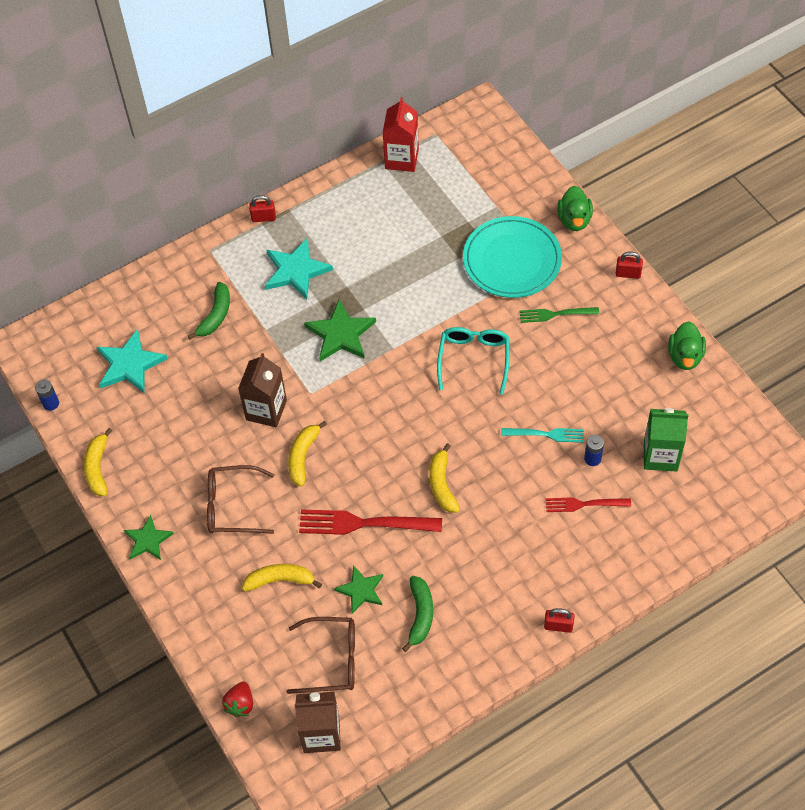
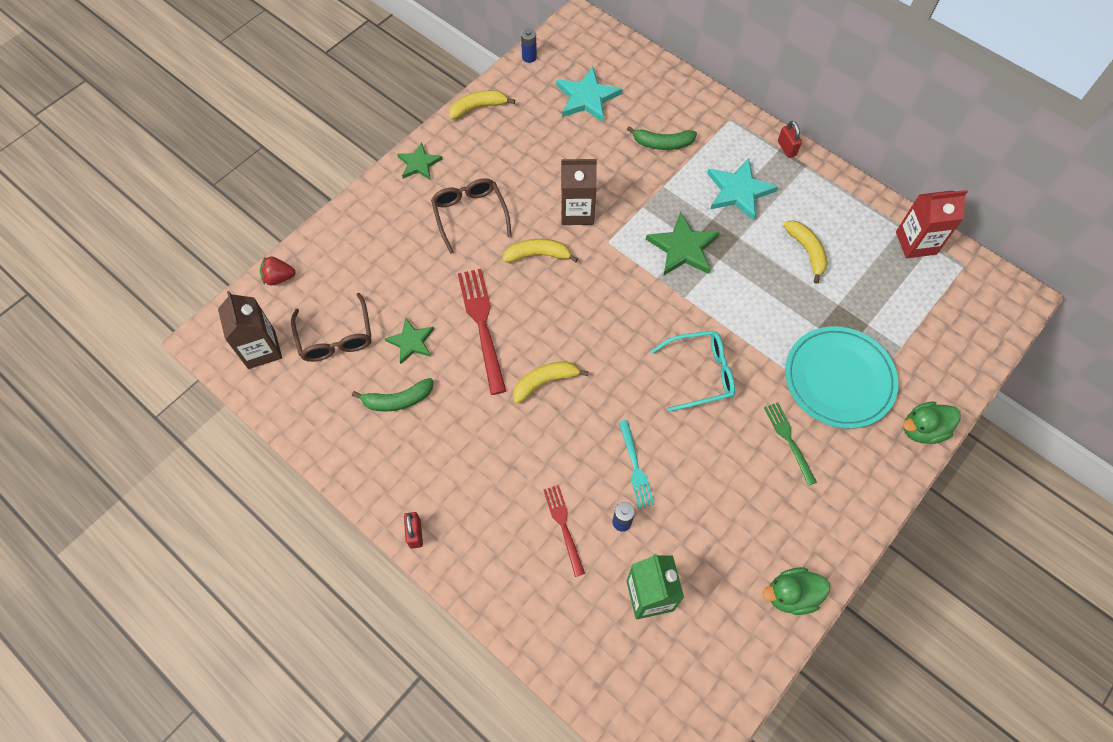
camera: 70 degrees right, 5 degrees up
(280, 580) = (405, 273): yellow banana -> yellow banana (807, 251)
(628, 274) = (876, 505): red padlock -> none

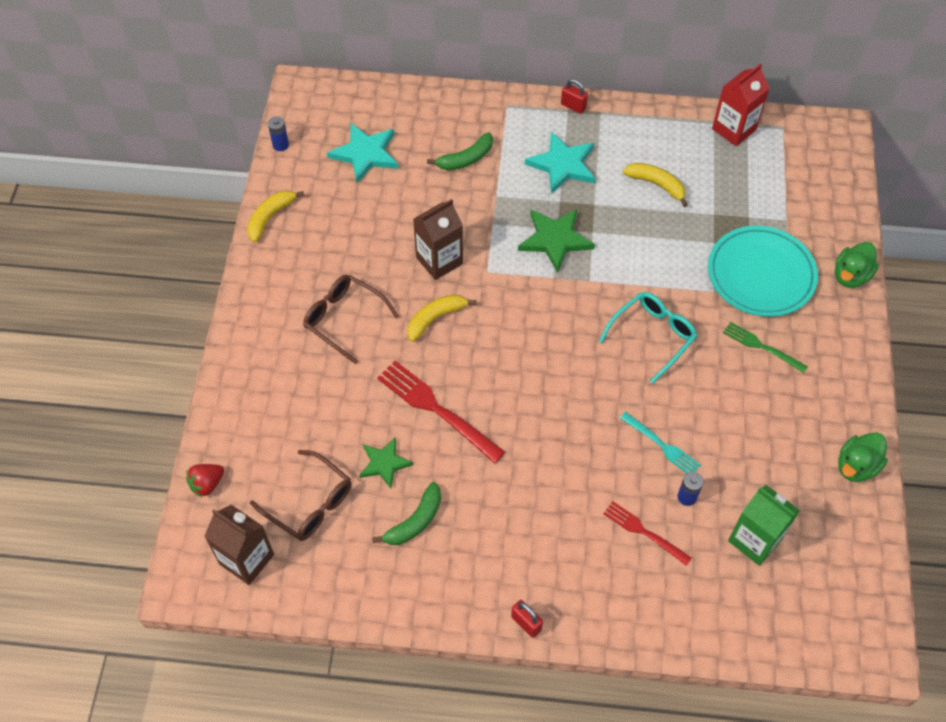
camera: 35 degrees left, 5 degrees down
(419, 164) = (256, 300): green star -> none
(545, 382) = (531, 424): yellow banana -> none

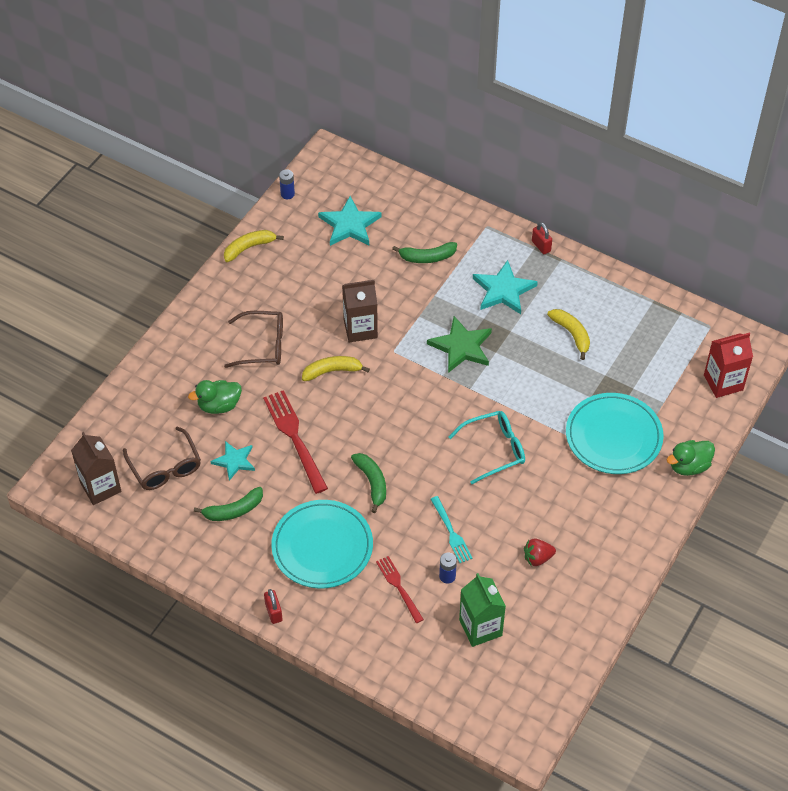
camera: 25 degrees right, 5 degrees down
(207, 484) = (100, 425): red strawberry -> red strawberry (537, 558)
(344, 319) = (263, 345): brown glasses -> brown glasses turned 120 degrees clockwise
(384, 463) = (234, 461): green star -> turquoise star
(536, 521) = (322, 547): none -> turquoise plate
(548, 425) = (372, 483): none -> green banana
(734, 129) = (666, 313): red carton -> red carton (723, 382)
(761, 347) = (578, 491): green fork -> none
(856, 466) = (596, 609): green duck -> green duck (219, 405)

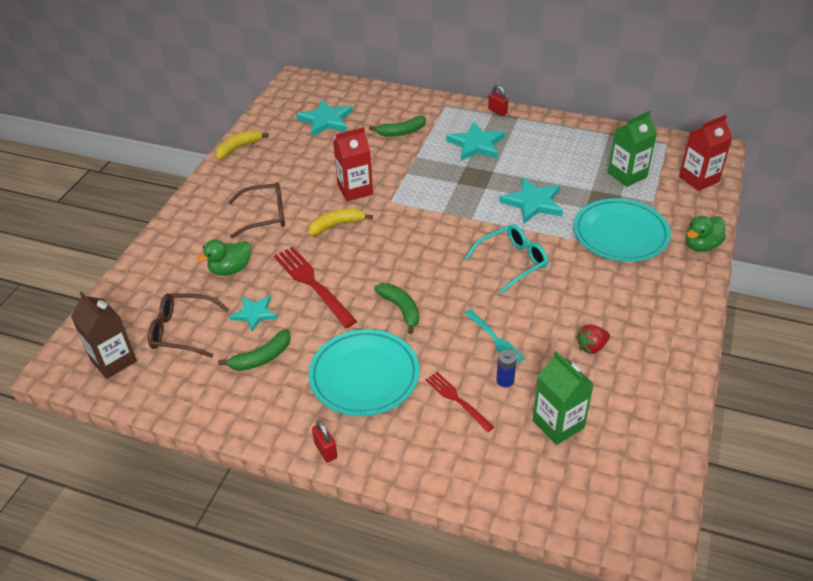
camera: 10 degrees left, 10 degrees down
(165, 467) = (182, 331): brown glasses -> brown glasses turned 135 degrees clockwise
(287, 194) = (266, 108): blue battery -> none
(360, 329) = (355, 190): brown carton -> red carton
(461, 347) = (453, 189): green star -> none
(538, 380) = (533, 203): none -> turquoise star
(571, 334) = (549, 165): yellow banana -> none
(650, 363) = (627, 175): none -> green carton

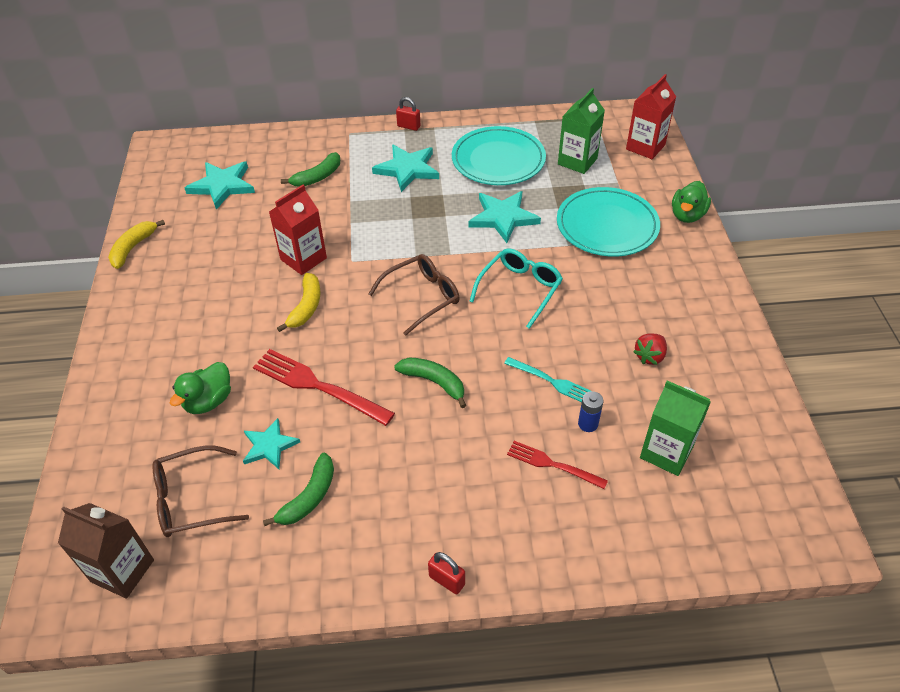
camera: 25 degrees left, 5 degrees up
(265, 216) = (214, 321): brown glasses -> brown glasses (422, 297)
(337, 225) = (306, 307): yellow banana -> yellow banana turned 150 degrees clockwise
(364, 376) = (438, 474): turquoise plate -> turquoise plate (498, 160)

